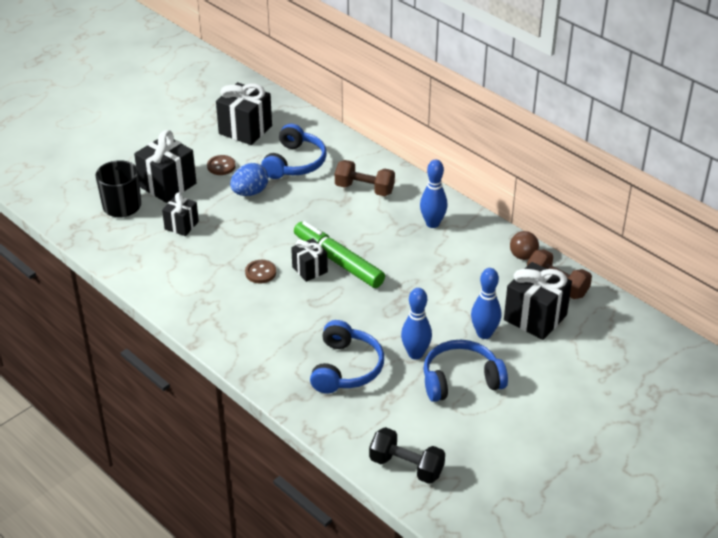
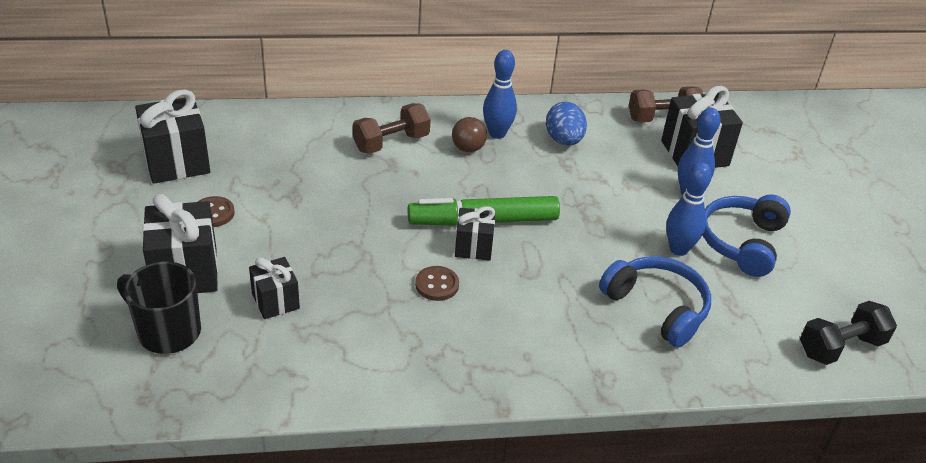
camera: 55 degrees left, 0 degrees up
(250, 192) = (290, 218): blue egg -> blue egg (564, 140)
(295, 163) = (285, 161): blue headphones -> none
(523, 256) = (603, 113): brown ball -> brown ball (468, 148)

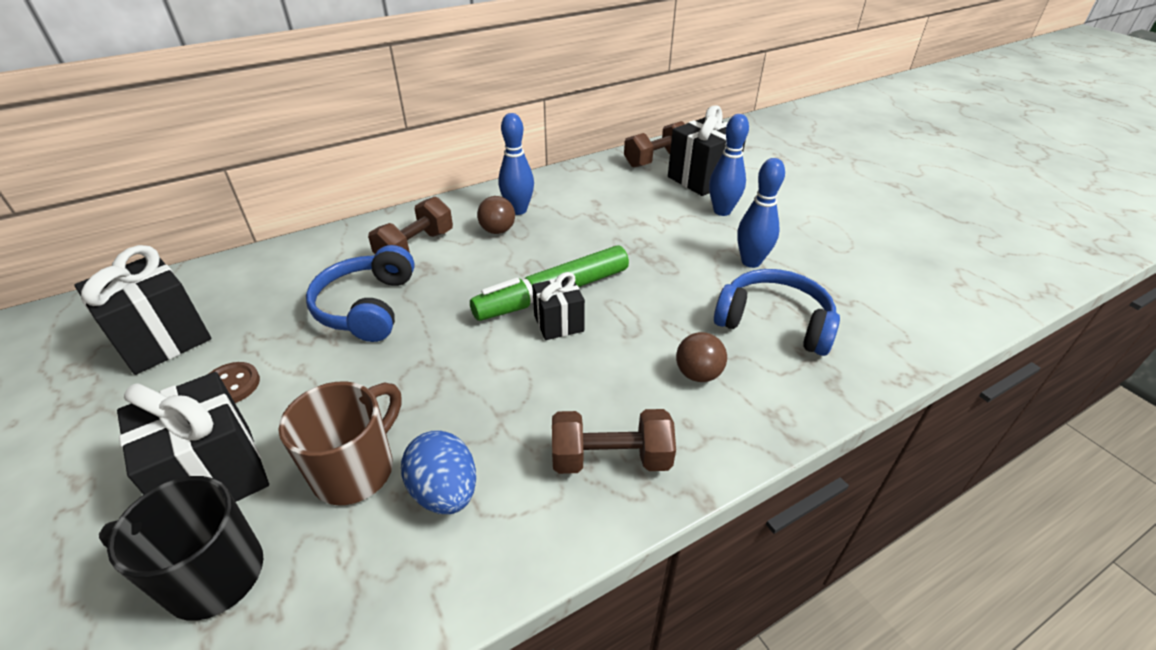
camera: 20 degrees left, 0 degrees up
(275, 301) = (356, 469): black gift -> brown mug
(437, 285) = (543, 377): brown button -> none
(453, 358) = (611, 459): none -> brown dumbbell
(560, 325) = (698, 374): none -> brown ball
(564, 140) = (583, 199): blue egg -> blue egg (445, 492)
(742, 242) = (797, 239): blue headphones -> blue headphones (367, 307)
(840, 347) = (952, 302): black dumbbell -> none

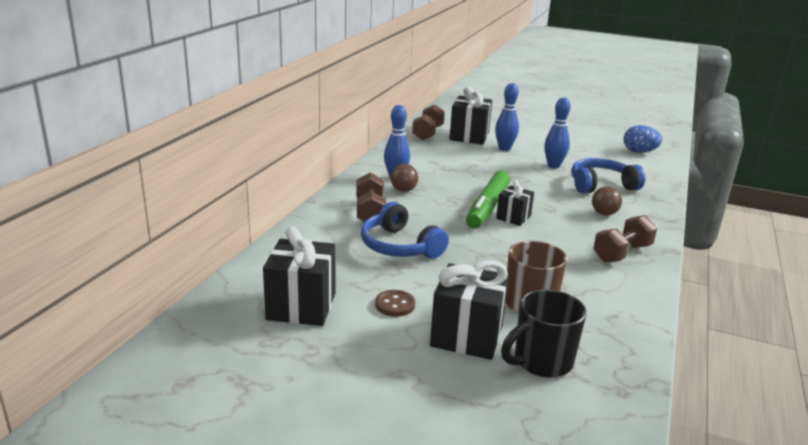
camera: 40 degrees left, 15 degrees down
(445, 492) = (581, 291): blue egg -> blue egg (639, 152)

